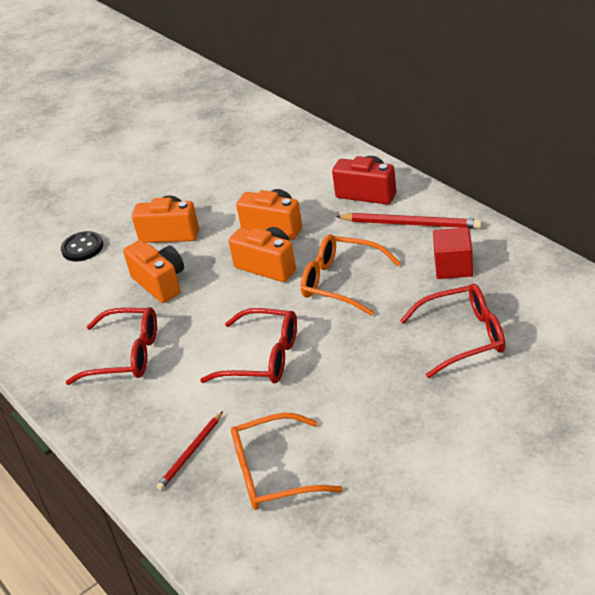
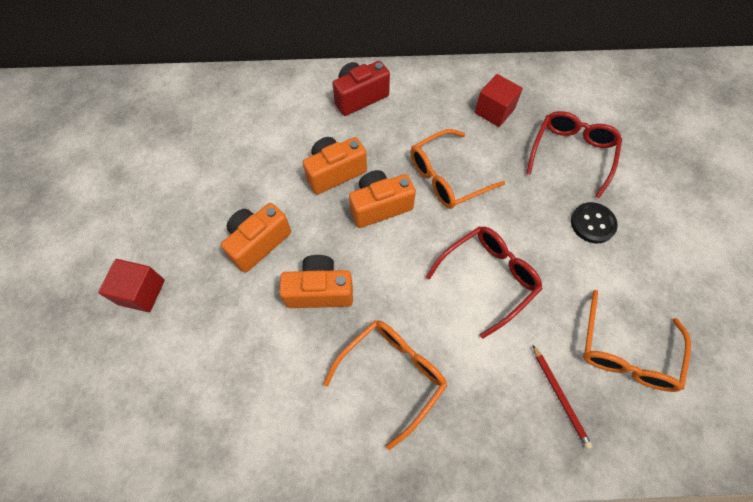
camera: 60 degrees left, 25 degrees up
(82, 213) = (141, 292): none -> red cube
(82, 248) = (196, 322): black button -> black button (592, 223)
(126, 355) = (392, 374): red glasses -> orange glasses
(411, 224) = (423, 100): red pencil -> none

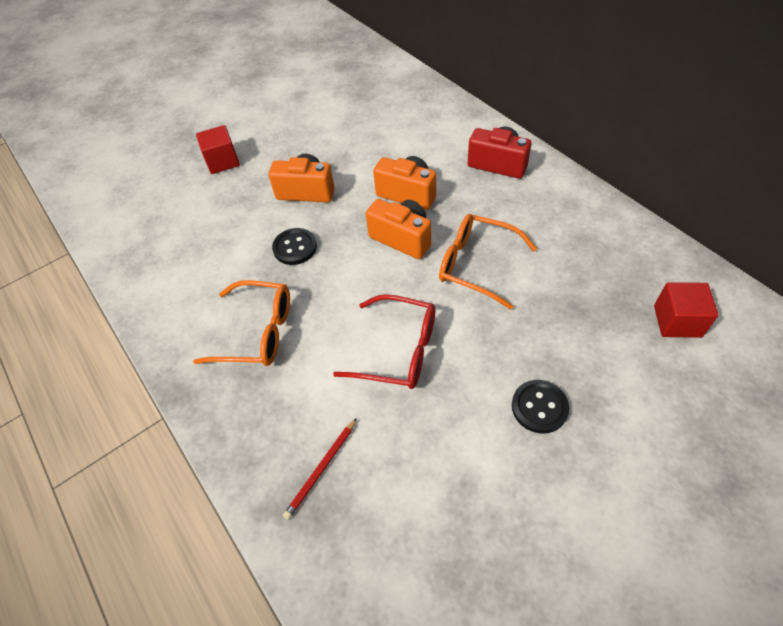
camera: 60 degrees right, 10 degrees down
(319, 291) = (295, 247): orange camera -> black button
(494, 111) = (590, 258): red cube -> red cube (677, 321)
(571, 154) = (609, 346): red glasses -> none
(625, 352) = (411, 509): orange glasses -> none

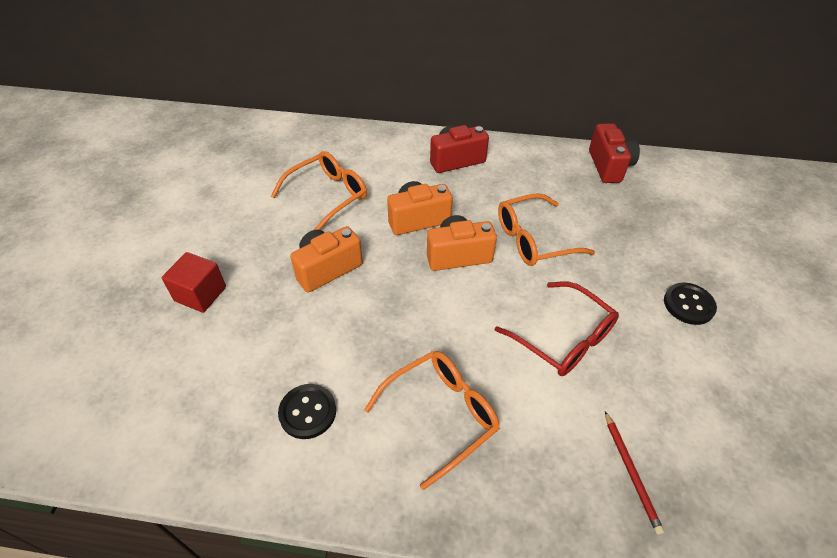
camera: 50 degrees left, 5 degrees down
(295, 247) = (379, 321): black button -> black button (307, 412)
(368, 139) = (328, 196): none -> orange glasses
(398, 350) = (564, 338): red glasses -> red glasses turned 75 degrees clockwise
(638, 248) = (609, 166): none -> red camera
(677, 321) = (682, 197): red cube -> none

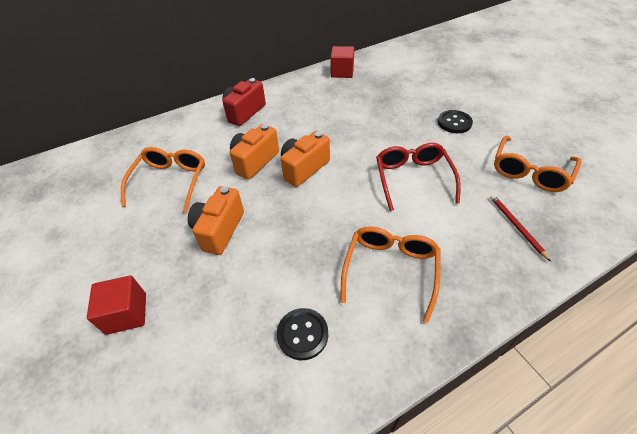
camera: 35 degrees left, 0 degrees up
(533, 239) = (340, 134): orange glasses -> orange glasses (530, 172)
(564, 338) = (413, 178): red glasses -> red glasses turned 105 degrees counterclockwise
(609, 166) = (342, 72): red camera -> red cube
(631, 472) = (516, 226): red pencil -> red pencil turned 150 degrees counterclockwise

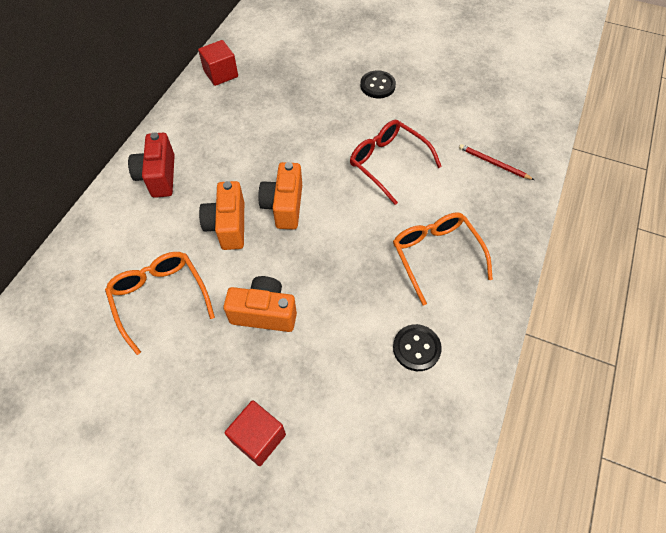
camera: 40 degrees left, 10 degrees up
(219, 230) = (264, 313): orange camera -> orange camera turned 120 degrees clockwise
(530, 172) = (470, 107): orange glasses -> none

